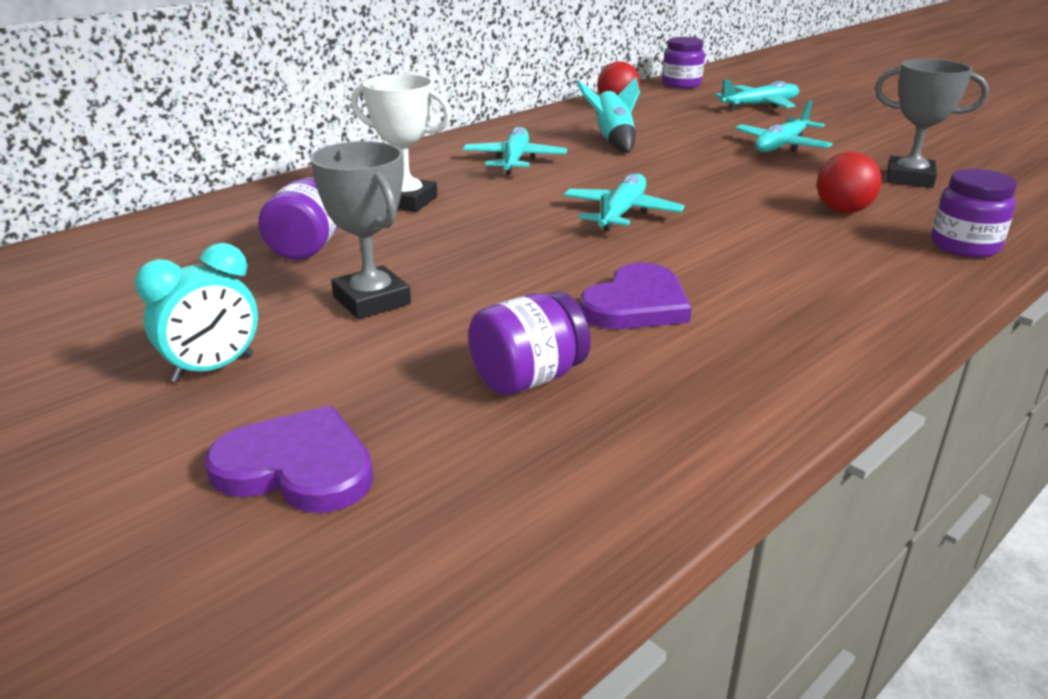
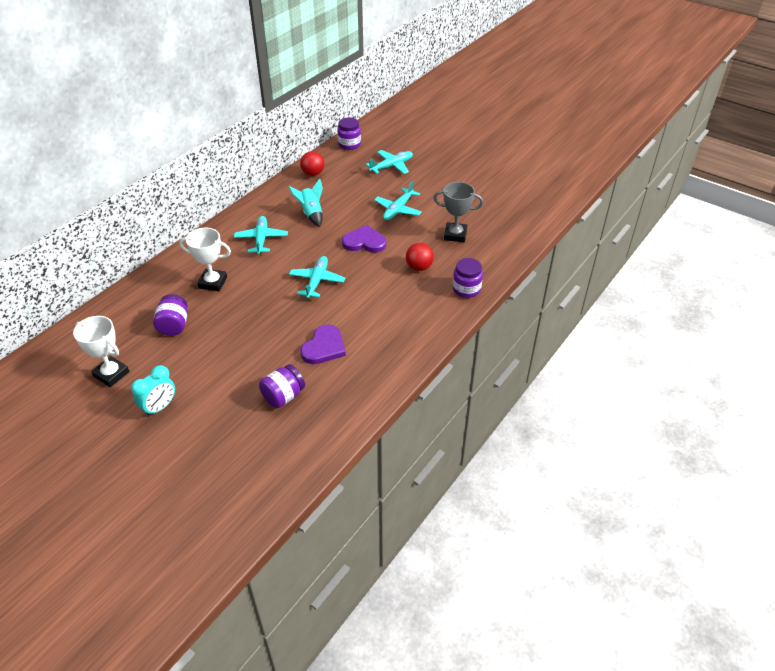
camera: 10 degrees left, 15 degrees up
(136, 304) = (111, 374): none -> white trophy
(297, 467) = (207, 450): purple heart -> purple heart (364, 242)
(372, 300) = (213, 358): grey trophy -> none

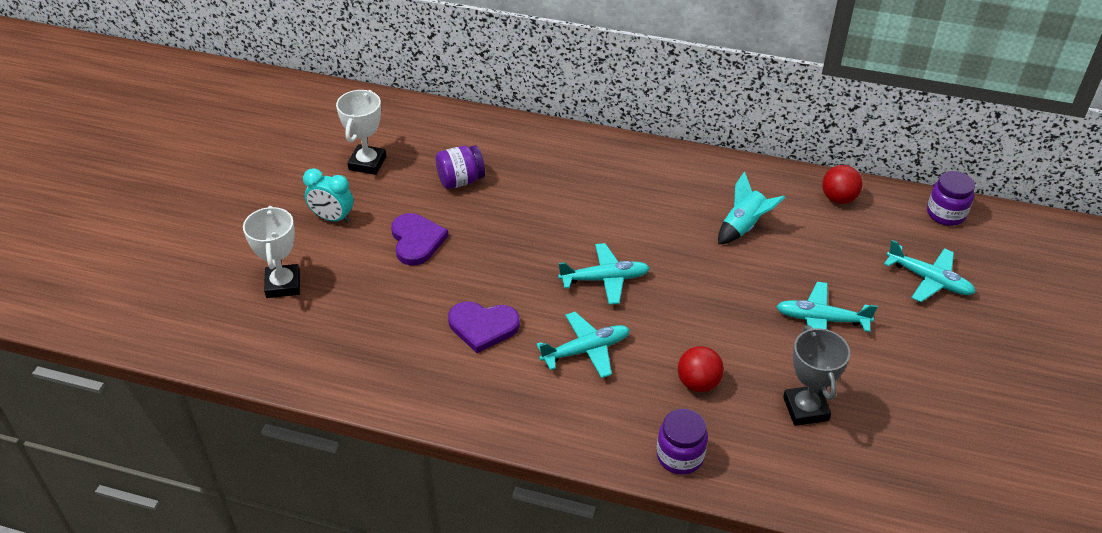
camera: 70 degrees right, 0 degrees up
(213, 282) = (549, 184): white trophy -> white trophy (283, 284)
(261, 239) = (657, 197): turquoise plane -> turquoise plane (585, 350)
(283, 396) = (384, 315): purple jar -> none
(364, 242) = (717, 303): purple heart -> purple heart (416, 241)

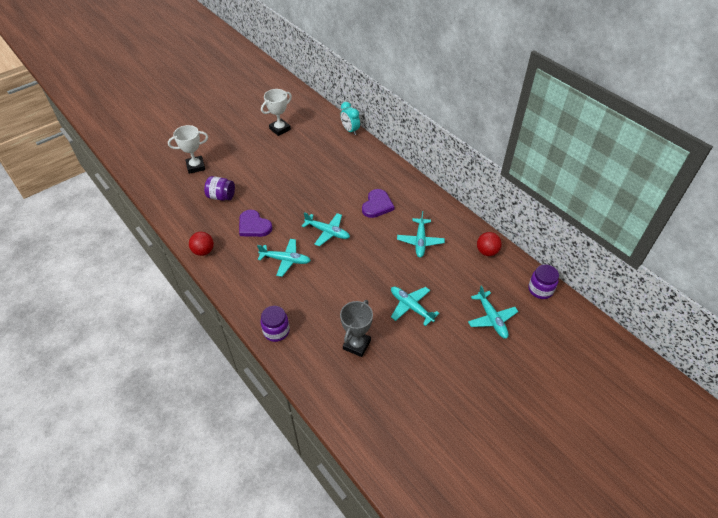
camera: 35 degrees right, 5 degrees up
(283, 284) = (196, 166): white trophy -> white trophy turned 45 degrees clockwise
(332, 218) = (242, 147): turquoise clock -> turquoise clock (350, 130)
(416, 241) = (265, 173): purple heart -> purple heart (377, 205)
(461, 181) = (311, 155): purple jar -> purple jar (221, 196)
(698, 383) = (319, 303): red ball -> red ball (203, 251)
(743, 227) = (420, 241): turquoise rocket -> turquoise plane

